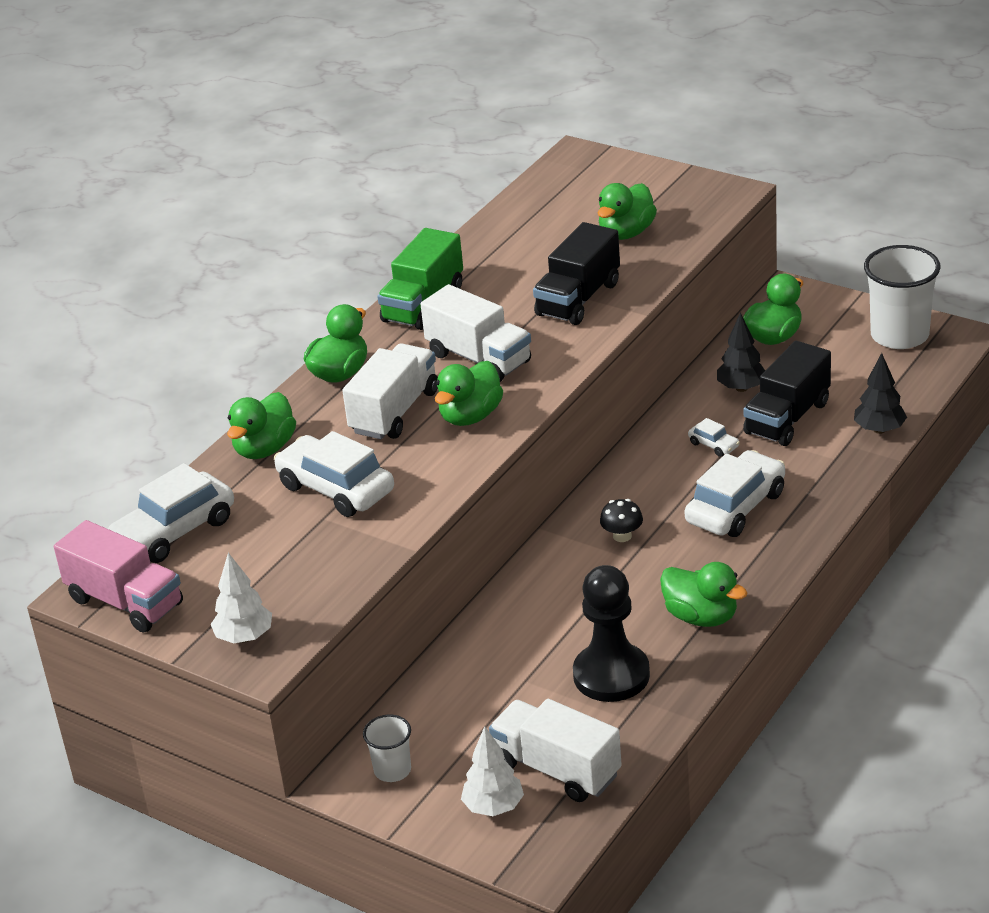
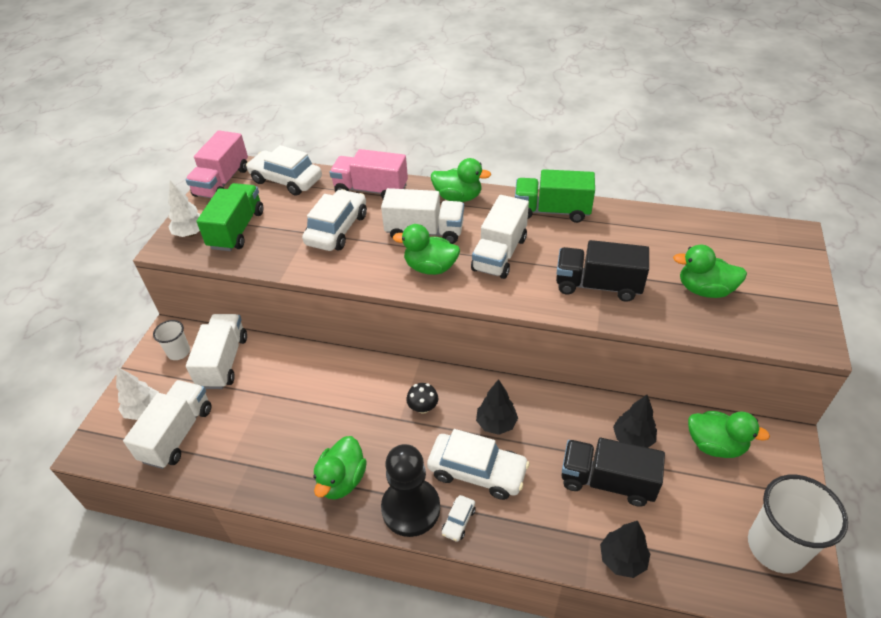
camera: 70 degrees right, 10 degrees up
(264, 449) = (371, 190): green duck -> pink truck
(269, 588) = (237, 230): none -> green truck
(440, 720) = (223, 362): none -> white truck
(611, 675) = (272, 440): black pawn -> black pawn (411, 508)
(675, 481) = (496, 423): none -> black tree
(713, 445) = (550, 438): white car -> white car (458, 521)

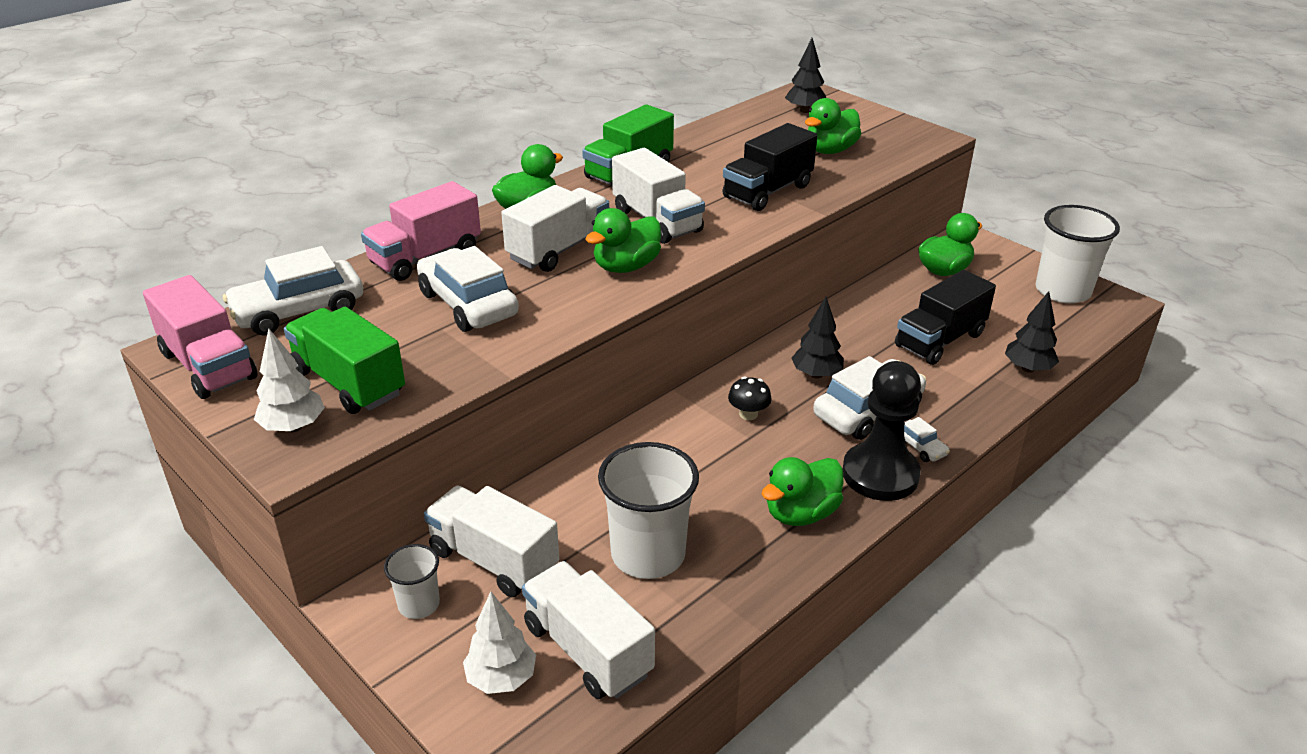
camera: 60 degrees left, 10 degrees down
(262, 422) = (648, 554): none -> white cup
(342, 480) = (801, 513): green duck -> green duck turned 90 degrees clockwise
(632, 439) = (903, 306): black tree -> black tree (804, 110)

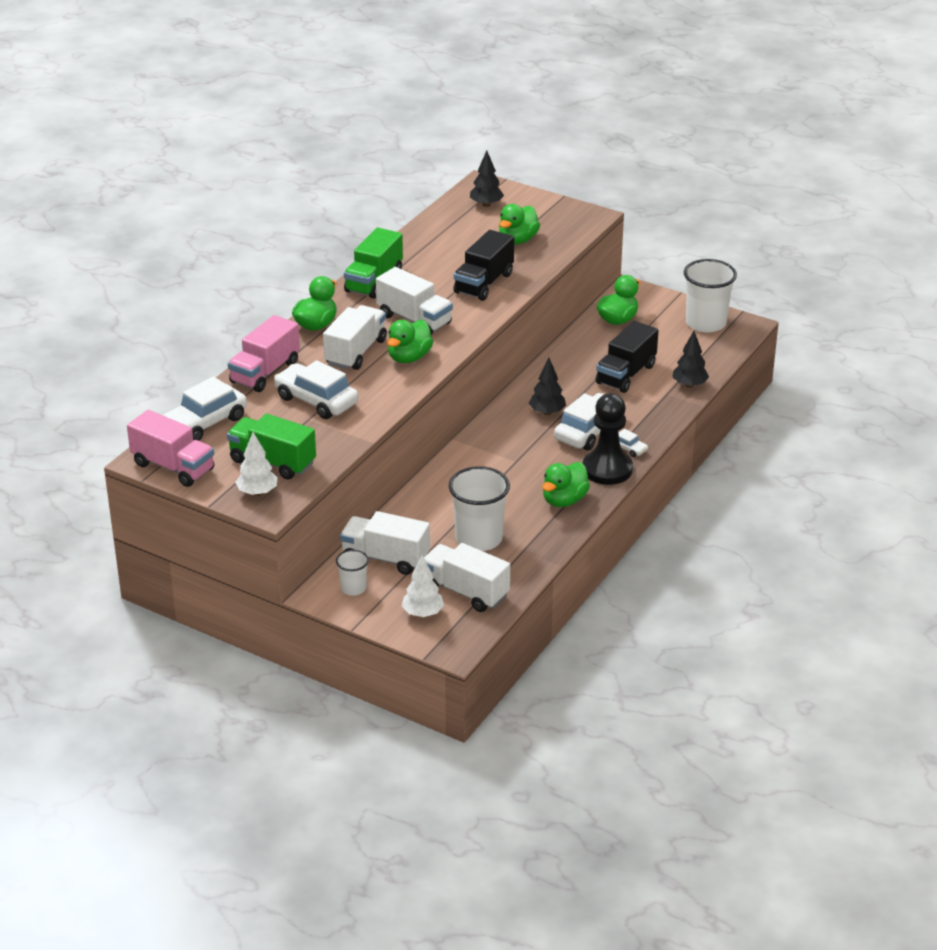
camera: 15 degrees left, 0 degrees up
(748, 414) = (510, 446): black mushroom -> none

